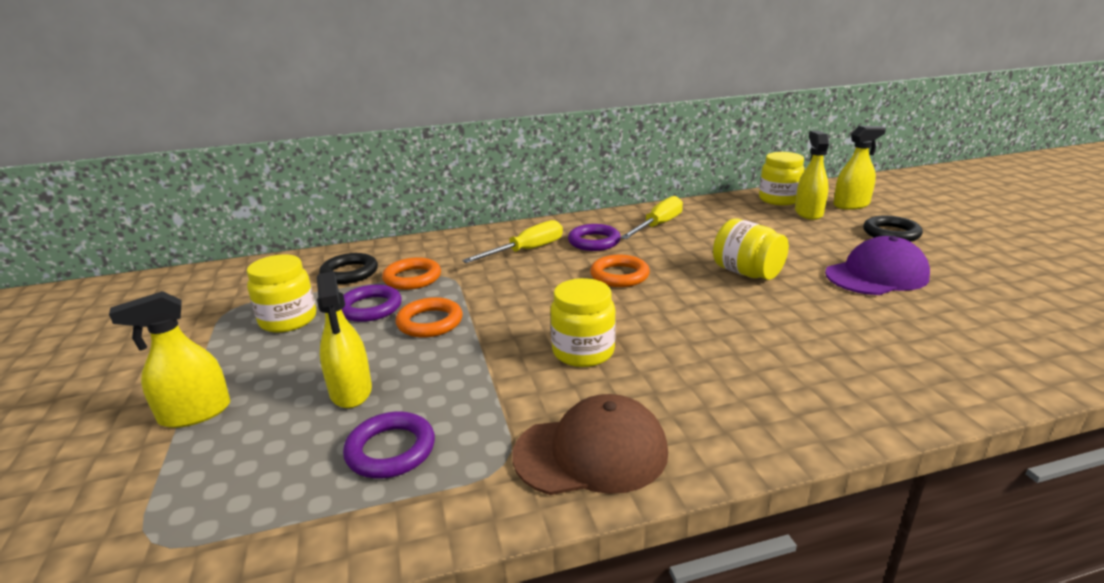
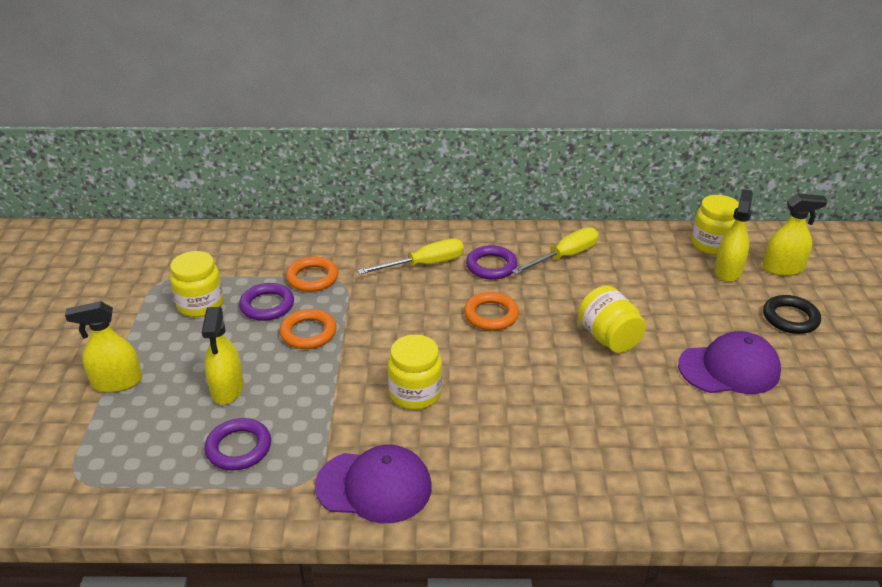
camera: 15 degrees right, 10 degrees up
(349, 273) = (263, 259): black ring -> none
(591, 453) = (374, 486): brown cap -> purple cap

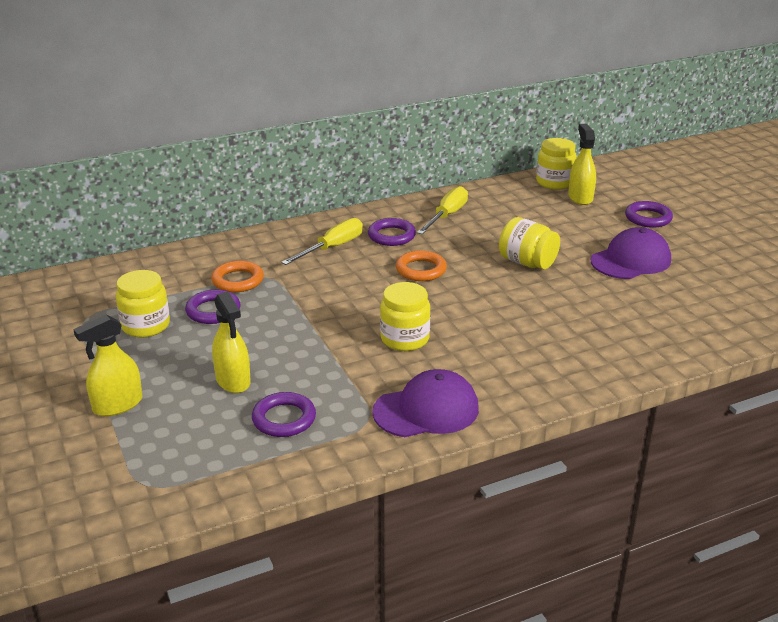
camera: 25 degrees left, 5 degrees down
(308, 333) = (271, 321): orange ring -> none
(783, 268) = (618, 187): yellow spray bottle -> none
(790, 318) = (648, 218): black ring -> purple ring

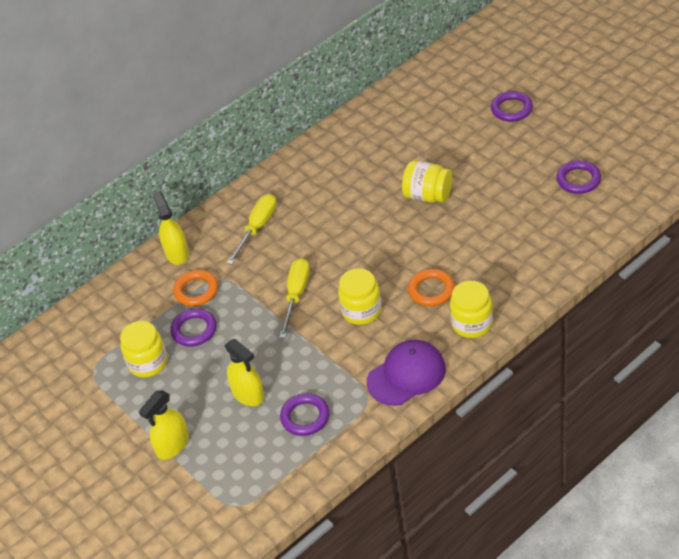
camera: 10 degrees left, 15 degrees up
(391, 236) = (302, 198): purple ring -> purple ring (578, 180)
(421, 270) = (343, 231): orange ring -> orange ring (431, 290)
(447, 216) = (339, 158): yellow screwdriver -> yellow screwdriver (296, 295)
(554, 182) = (417, 85): yellow jar -> yellow jar (472, 324)
(580, 197) = (446, 99): yellow spray bottle -> yellow spray bottle (177, 253)
(631, 260) = (511, 166): purple cap -> none

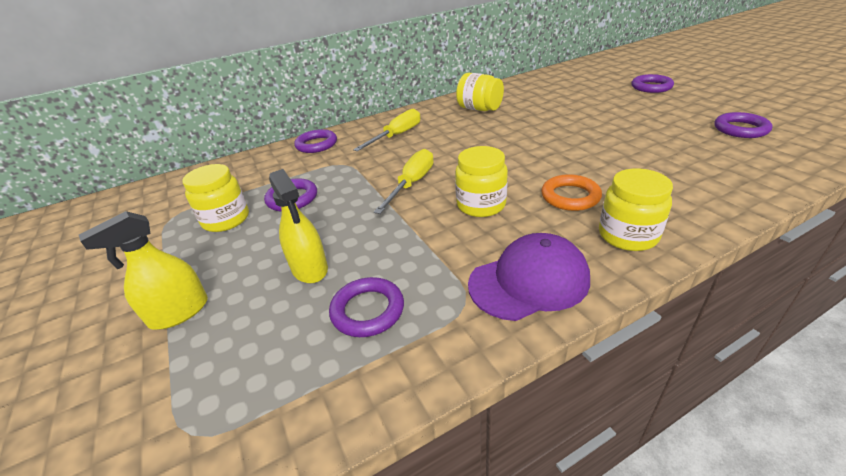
camera: 10 degrees right, 10 degrees down
(177, 253) = (316, 144): yellow spray bottle -> purple ring
(196, 291) = (316, 170): orange ring -> none
(428, 195) = (569, 128): yellow jar -> yellow jar (479, 109)

